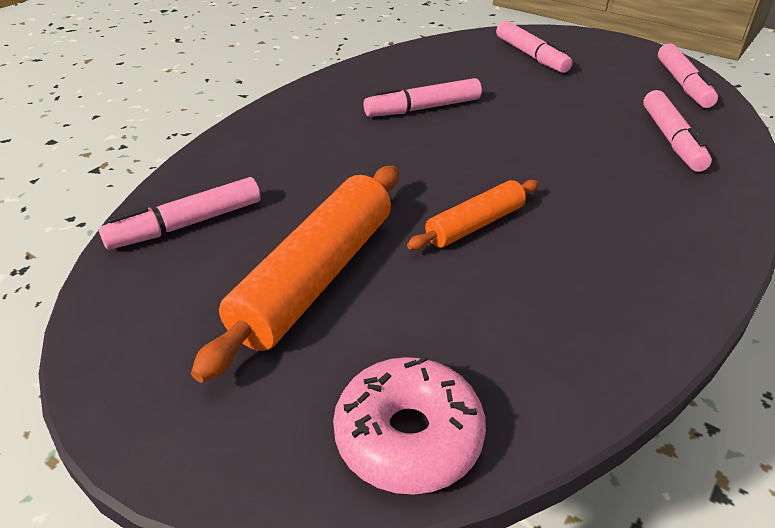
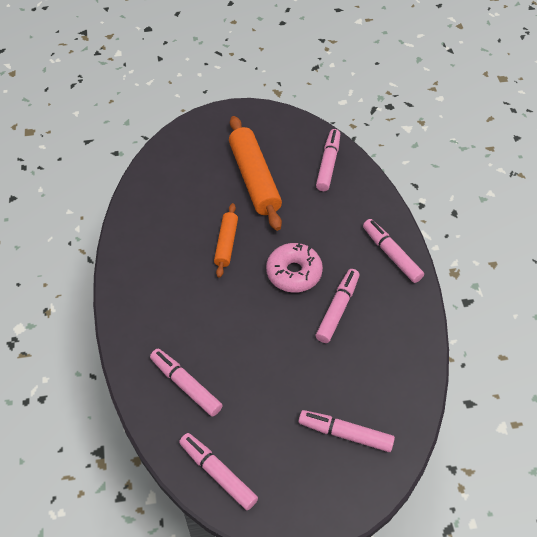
camera: 135 degrees right, 15 degrees up
(297, 111) = (391, 254): none -> pink marker
(408, 437) = (170, 156): pink donut -> pink donut (294, 273)

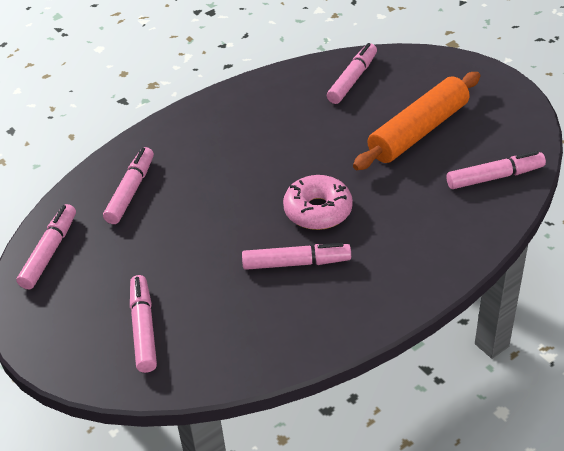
camera: 65 degrees right, 10 degrees down
(226, 243) = (315, 147): orange rolling pin -> none
(391, 254) = (408, 280): pink marker -> pink marker (352, 79)

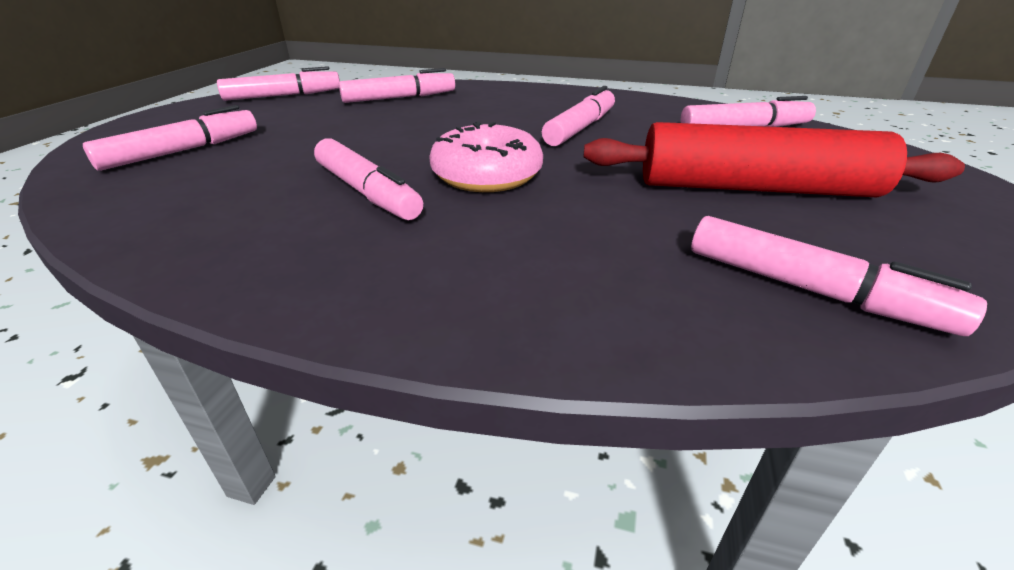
camera: 50 degrees right, 10 degrees down
(286, 139) = (580, 128): none -> pink marker
(418, 131) = (755, 188): orange rolling pin -> red rolling pin

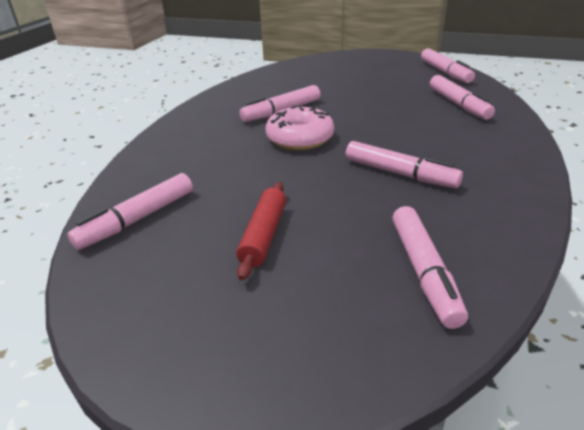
camera: 95 degrees right, 0 degrees up
(182, 151) = (337, 69): pink marker -> none
(755, 188) = (264, 235): red rolling pin -> red rolling pin, size x0.56

